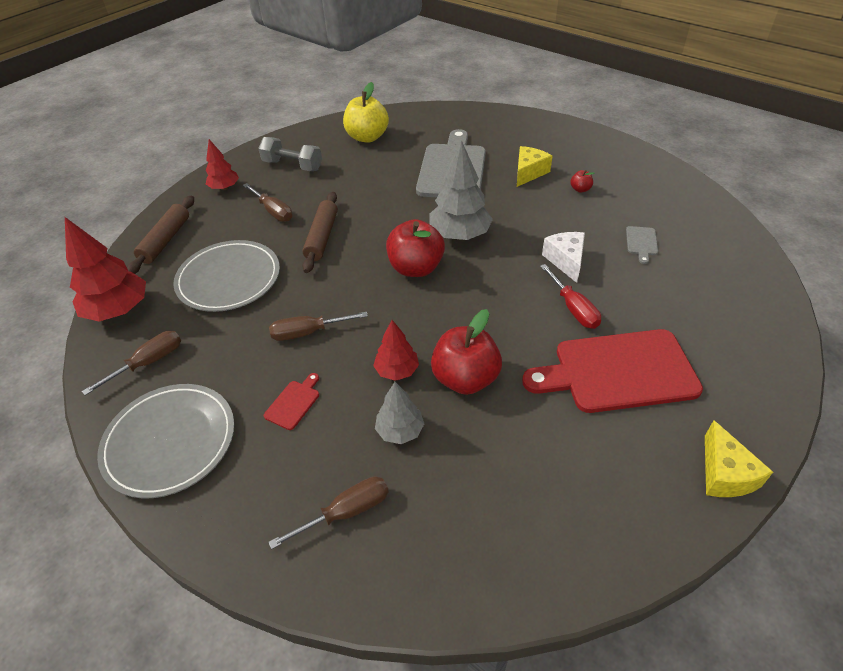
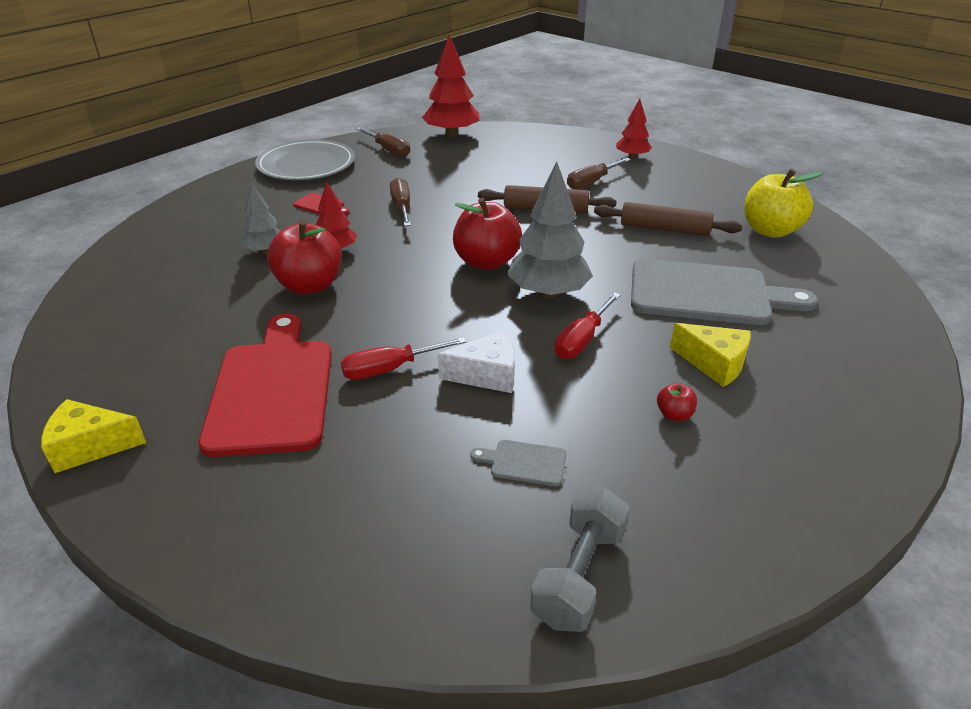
camera: 90 degrees right, 10 degrees down
(166, 240) = (543, 140): brown rolling pin -> brown rolling pin (664, 229)
(229, 279) = (484, 170): grey plate -> none
(293, 165) = (685, 187): grey dumbbell -> grey dumbbell (579, 575)
(345, 512) = (202, 229): brown screwdriver -> none
(516, 220) = (582, 339): none -> red screwdriver

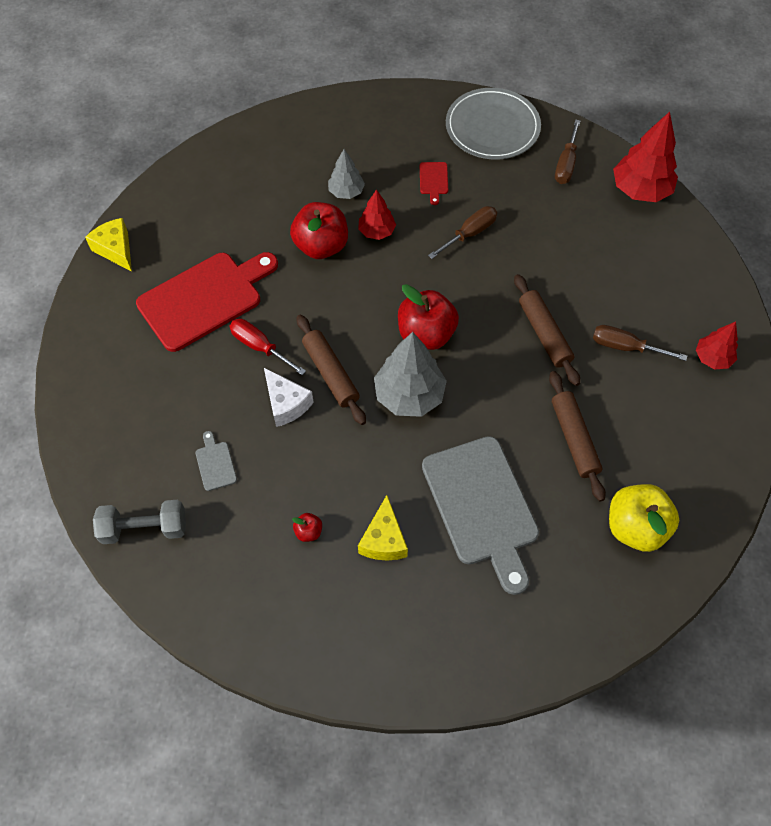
camera: 60 degrees right, 25 degrees up
(476, 331) = (331, 373): none -> brown rolling pin
(582, 339) = (361, 443): red screwdriver -> none

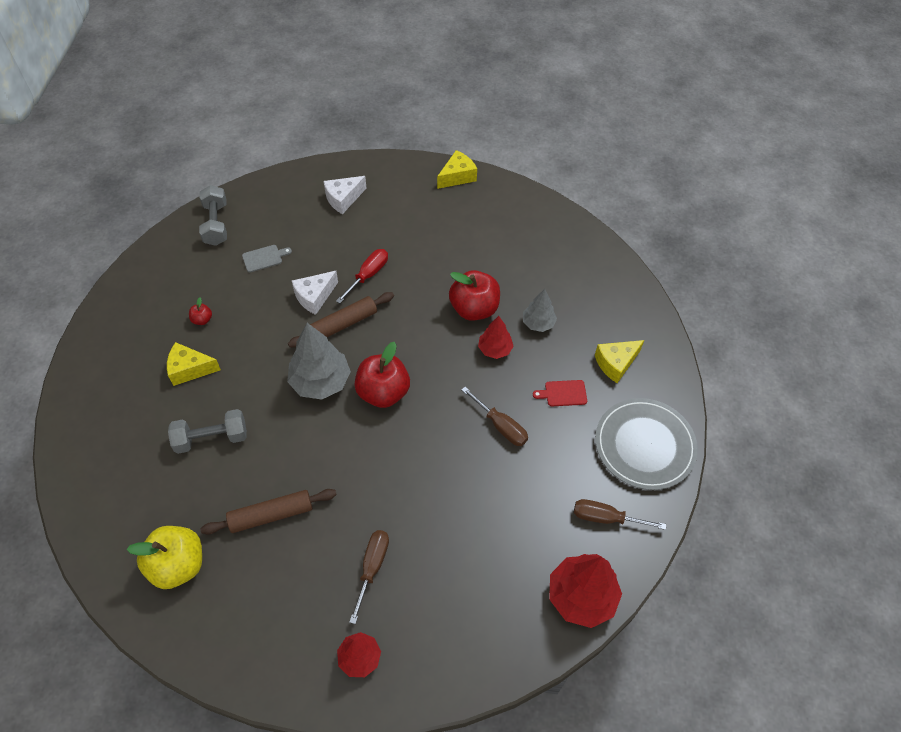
camera: 85 degrees right, 5 degrees down
(128, 373) = (343, 199): none -> white cheese
(204, 299) = (413, 235): red cutting board -> none
(401, 136) = (616, 363): none -> yellow cheese
(481, 506) = (211, 438): grey cutting board -> grey dumbbell
(544, 334) = (386, 491): brown rolling pin -> none

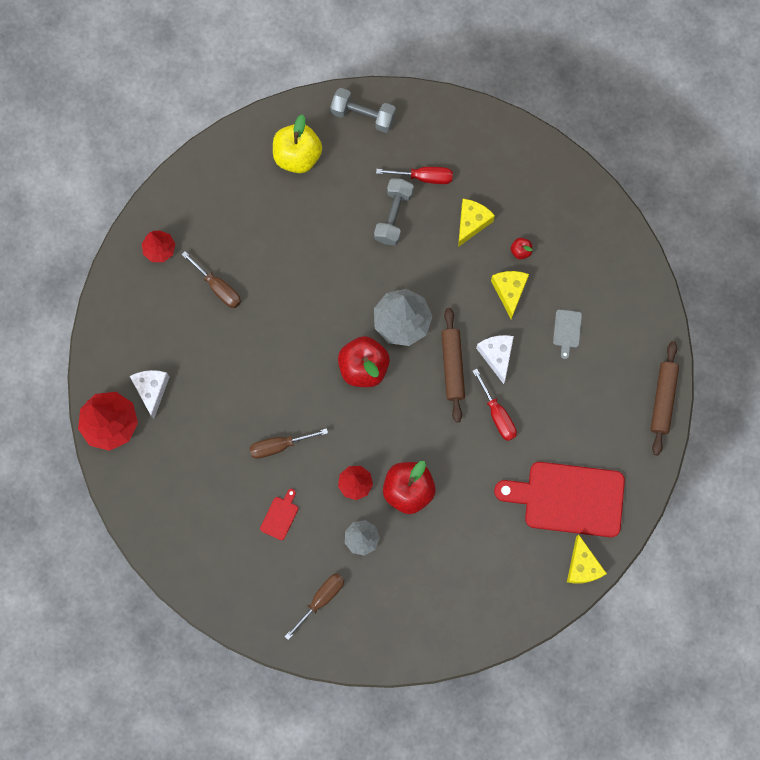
camera: 120 degrees right, 20 degrees up
(155, 431) = (423, 177): none -> red screwdriver
(216, 224) = (633, 304): grey dumbbell -> grey dumbbell (363, 115)
(271, 515) = (301, 234): brown rolling pin -> brown rolling pin (663, 399)
(343, 199) = (607, 436): white cheese -> white cheese (152, 390)
(410, 204) = (568, 498): none -> red cutting board
(606, 518) = (156, 481): brown screwdriver -> brown screwdriver (321, 599)
(616, 363) = (283, 581): yellow cheese -> yellow cheese (509, 291)
(644, 445) = (196, 552): grey plate -> none

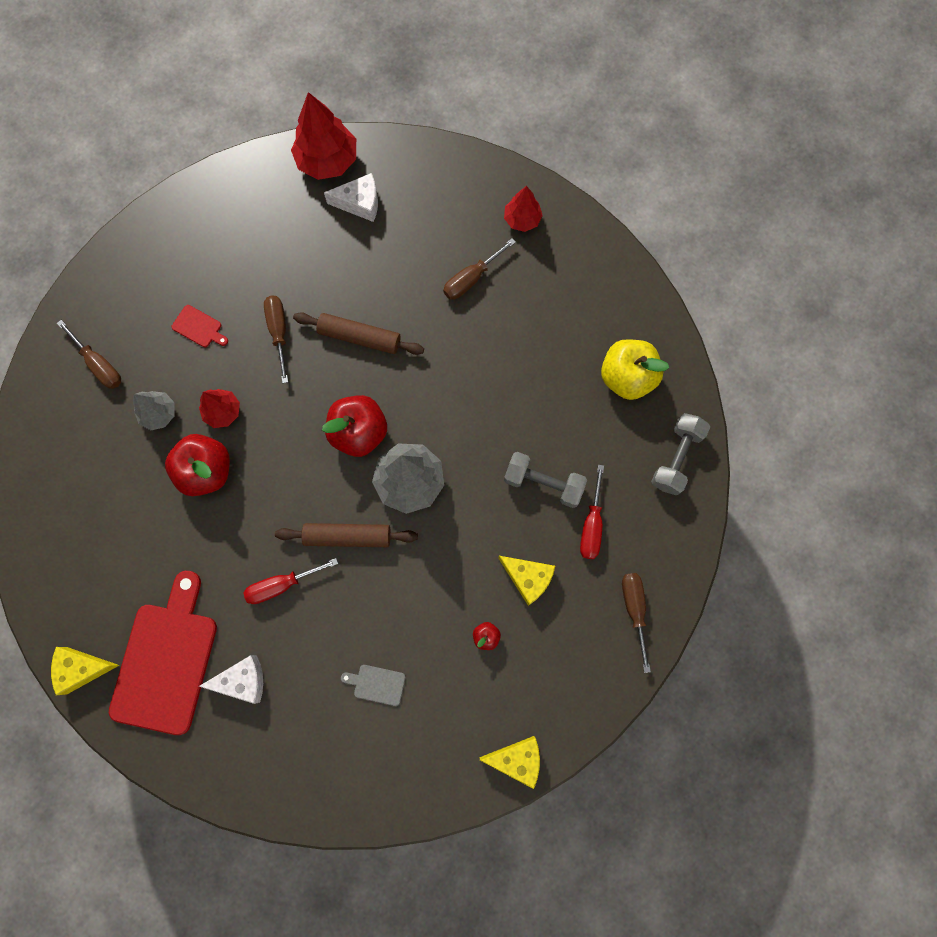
camera: 95 degrees right, 0 degrees up
(488, 142) = (634, 610): none -> brown screwdriver
(496, 356) = (354, 591): white cheese -> white cheese (242, 680)
(509, 291) = (435, 616): yellow cheese -> yellow cheese (517, 759)
(663, 399) = (273, 800): brown rolling pin -> brown rolling pin (359, 337)

